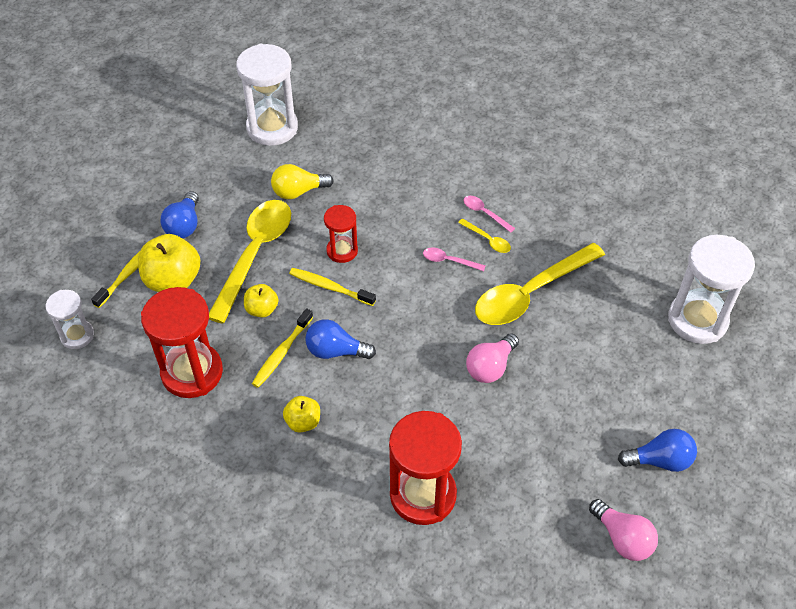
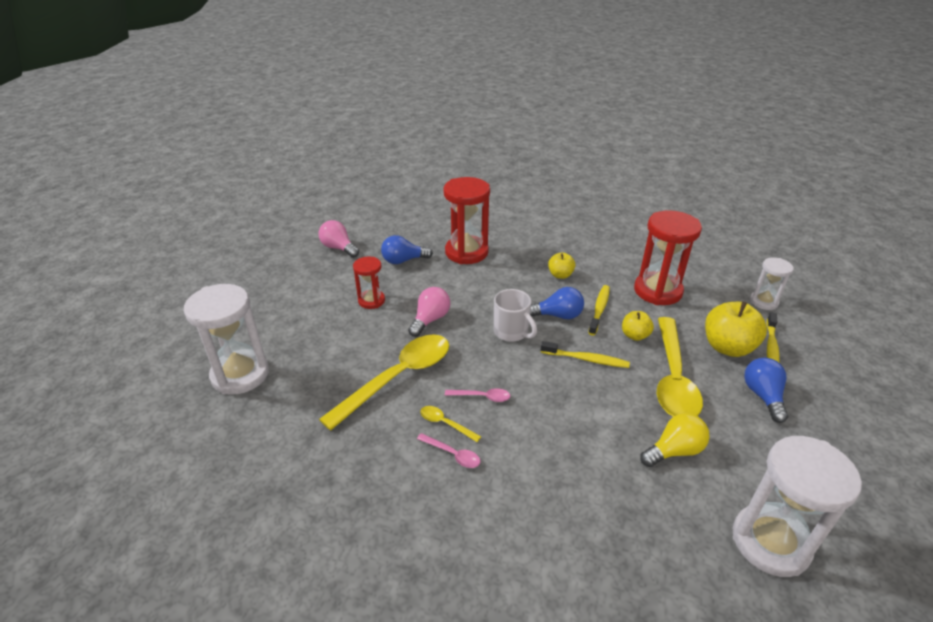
camera: 170 degrees right, 15 degrees down
(342, 251) = (591, 392): red hourglass -> red hourglass (371, 301)
(398, 334) = (511, 332): none -> white mug
(660, 460) = (304, 283): blue light bulb -> blue light bulb (403, 260)

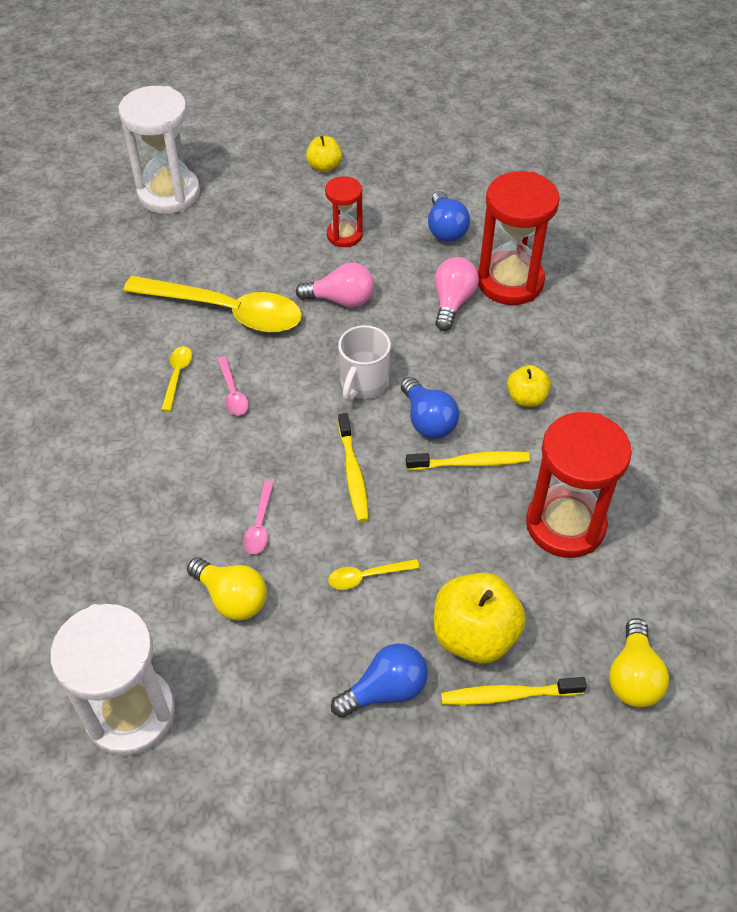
camera: 65 degrees right, 15 degrees up
(339, 248) = (430, 162): pink light bulb -> pink light bulb (452, 302)
(403, 260) = (445, 229): blue light bulb -> blue light bulb turned 150 degrees counterclockwise
(453, 454) = (137, 397): pink spoon -> pink spoon (260, 525)
(635, 335) = (435, 516): yellow apple -> yellow apple (324, 166)
(673, 378) = (366, 576): yellow spoon -> yellow spoon, size x0.41
(763, 302) = (633, 676): white hourglass -> yellow light bulb

